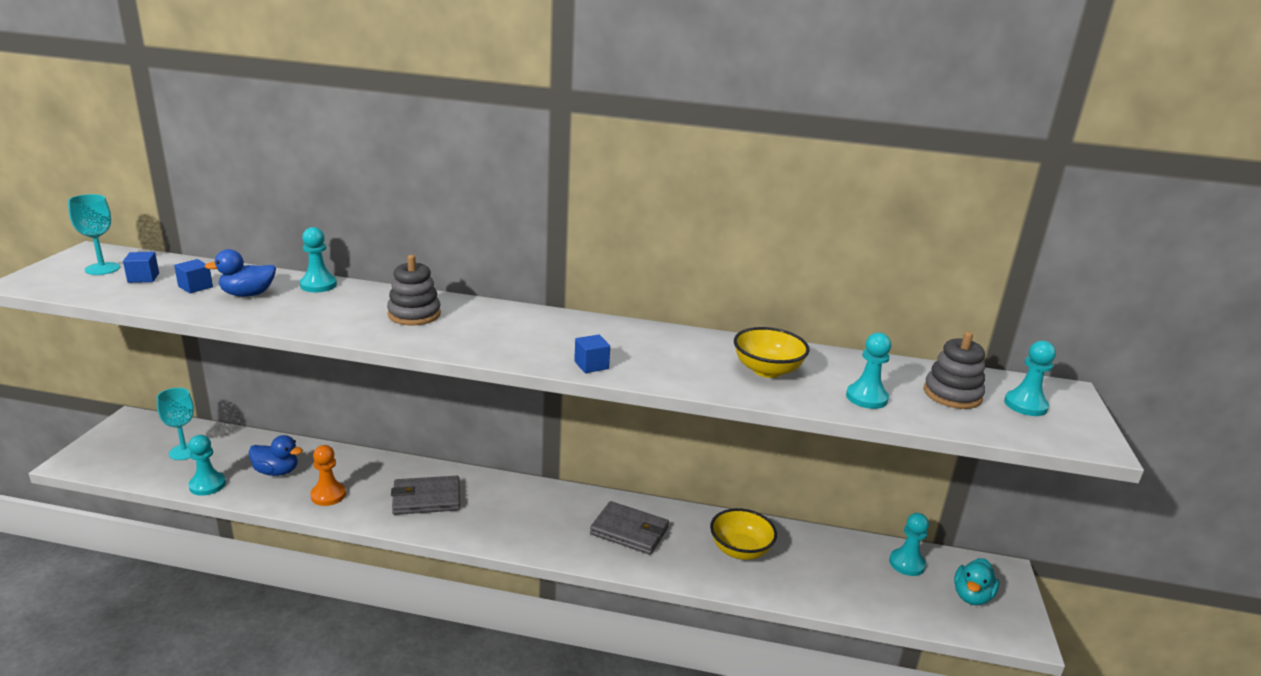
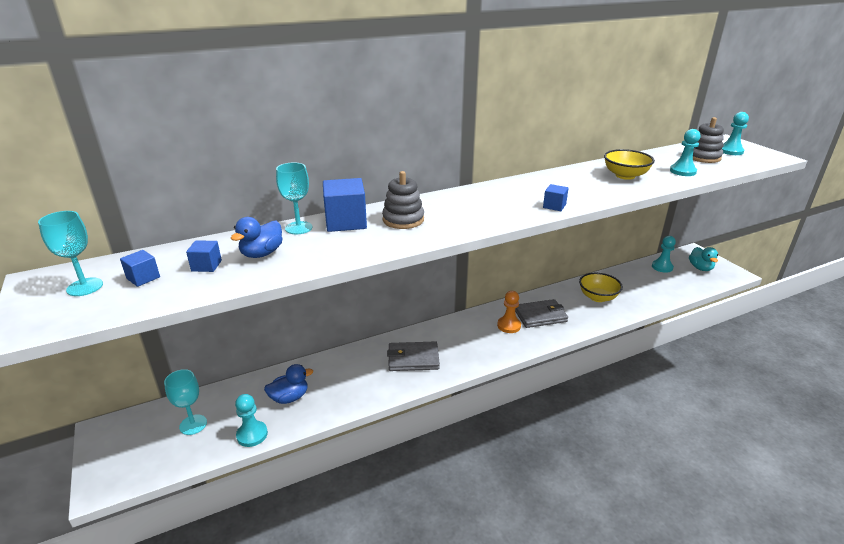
camera: 35 degrees left, 5 degrees up
(318, 285) = (298, 228): turquoise pawn -> turquoise goblet
(328, 495) = (350, 391): orange pawn -> orange pawn (509, 326)
(364, 296) = (346, 222): none -> blue cube
(426, 498) = (413, 359): grey wallet -> grey wallet turned 45 degrees clockwise

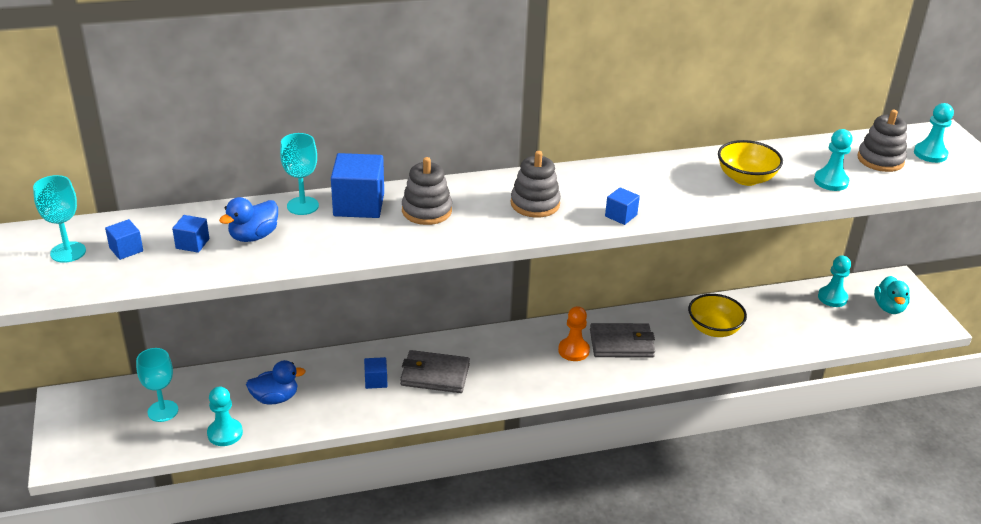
camera: 10 degrees right, 5 degrees up
(368, 370) = (376, 381): none -> blue cube
(485, 206) = (535, 204): none -> grey stacking toy

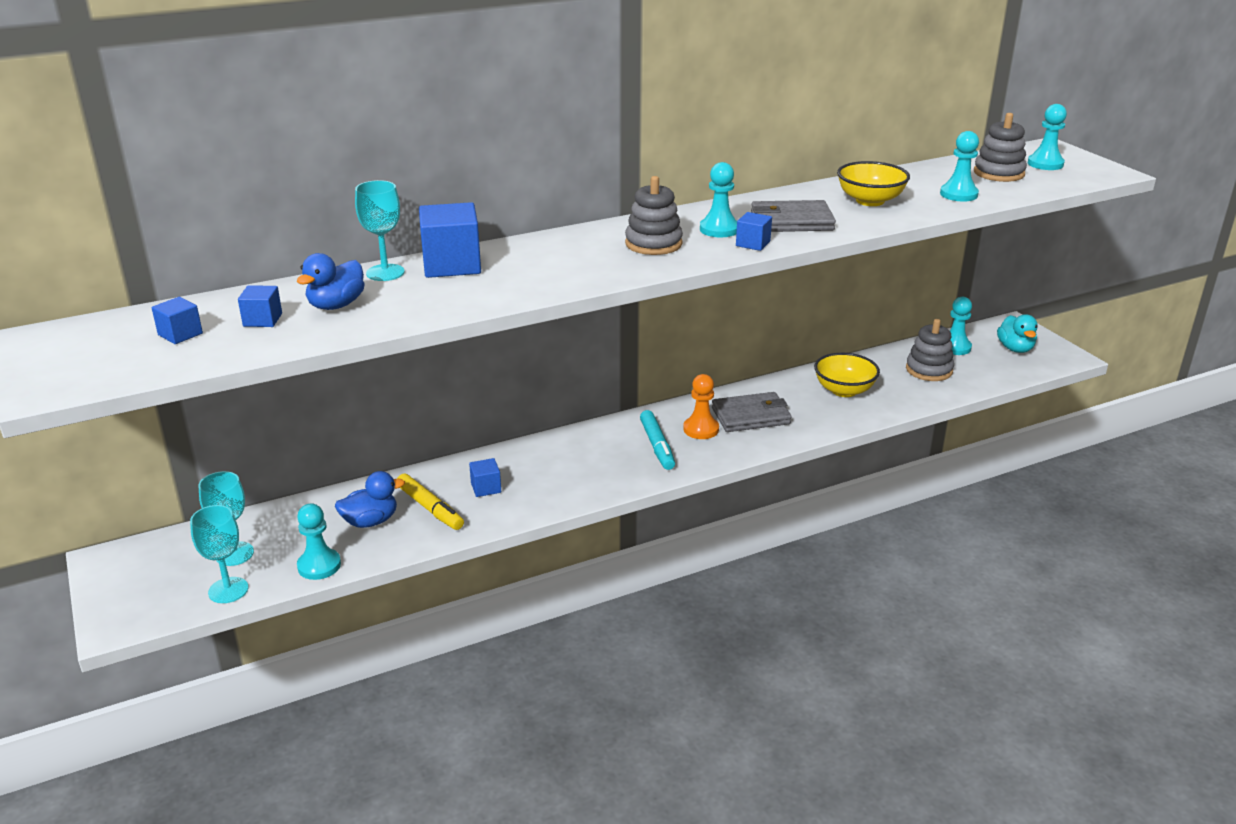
camera: 10 degrees left, 5 degrees down
(68, 252) = (105, 345): turquoise goblet -> turquoise goblet (228, 590)
(325, 393) = (430, 508): none -> yellow marker
(426, 211) = (533, 262): grey stacking toy -> grey stacking toy (929, 370)
(435, 375) = (552, 473): grey wallet -> grey wallet (791, 221)
(530, 362) = (657, 446): none -> turquoise marker
(598, 195) = (719, 229): none -> turquoise pawn

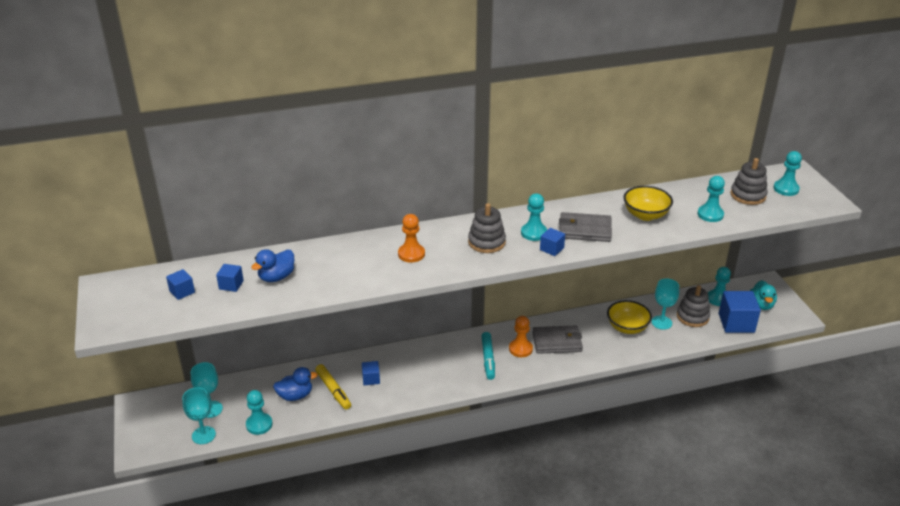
camera: 10 degrees right, 5 degrees up
(385, 273) = (311, 251): turquoise goblet -> turquoise goblet (661, 322)
(452, 265) = (354, 248): blue cube -> blue cube (736, 323)
(544, 264) = (411, 254): none -> orange pawn

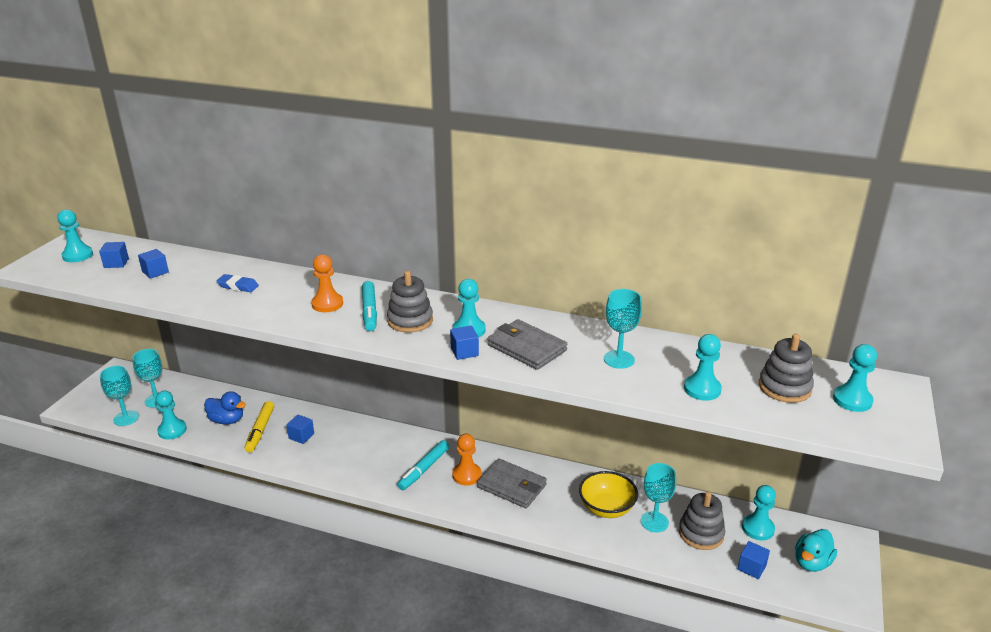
camera: 35 degrees right, 5 degrees down
(132, 299) = (77, 255): none -> turquoise pawn
(276, 277) = (195, 279): blue duck -> none
(321, 268) = (238, 286): none -> blue eraser
(449, 247) = (369, 311): none -> turquoise marker
(645, 215) = (619, 359): yellow bowl -> turquoise goblet
(736, 323) = (751, 567): blue cube -> blue cube, size x0.52

